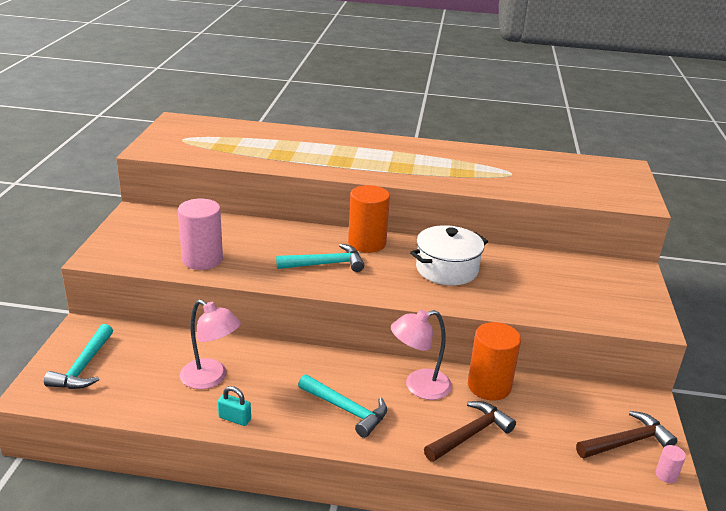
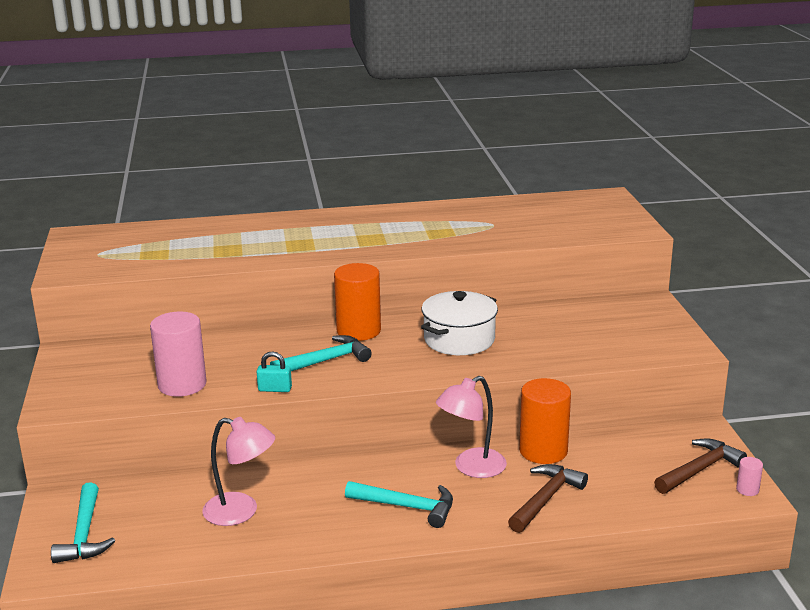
camera: 15 degrees left, 5 degrees down
(235, 418) = (291, 543): turquoise padlock -> turquoise padlock (275, 389)

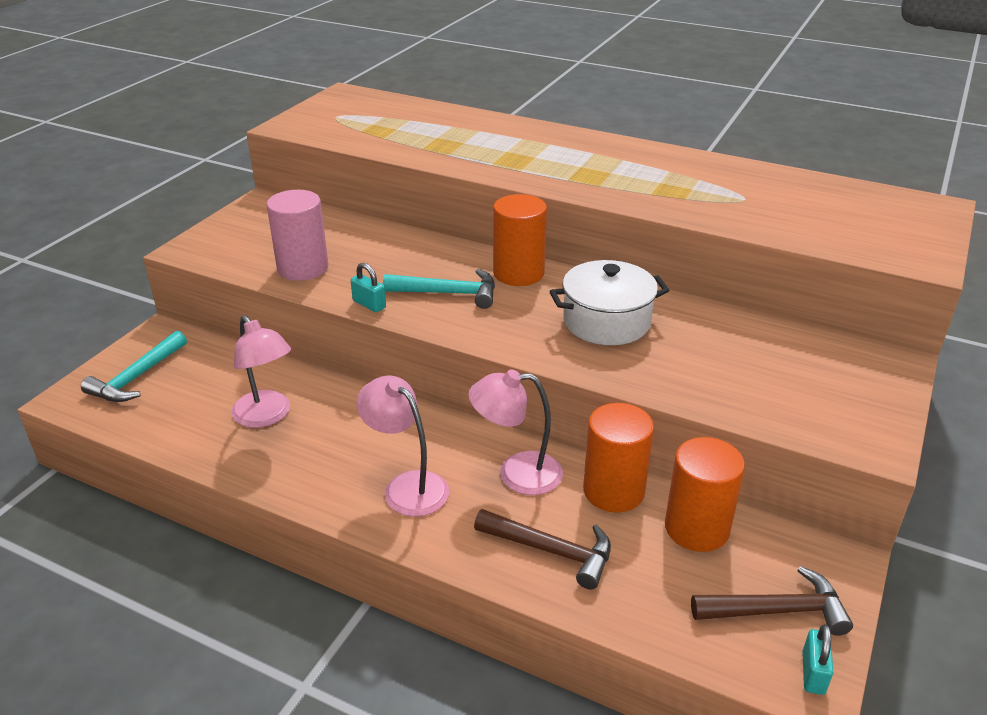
camera: 35 degrees right, 10 degrees up
(407, 507) = (407, 486): turquoise hammer -> pink lamp
(546, 499) = (552, 551): brown hammer -> brown hammer turned 45 degrees clockwise
(613, 449) = (696, 528): none -> orange cylinder
(747, 490) = (813, 673): pink cylinder -> turquoise padlock

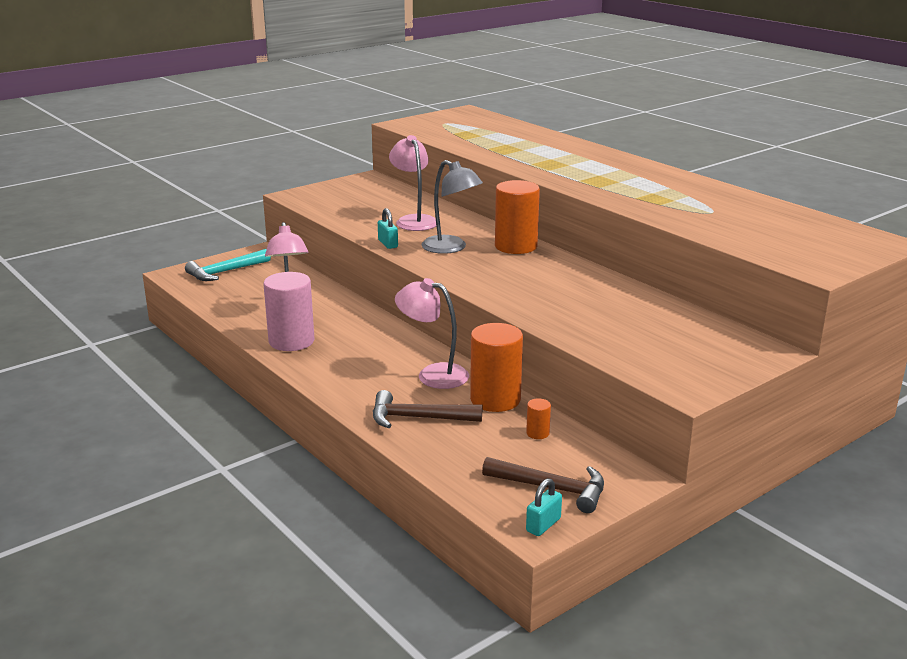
camera: 25 degrees right, 10 degrees down
(303, 268) = (361, 217): pink cylinder -> pink cylinder (291, 341)
(407, 486) = (350, 363): pink lamp -> pink lamp (414, 220)
(449, 293) = (451, 248): turquoise hammer -> grey lamp
(552, 551) = (418, 418): brown hammer -> brown hammer turned 135 degrees clockwise
(606, 322) = (553, 284): white pot -> none
(696, 528) = (537, 433): orange cylinder -> orange cylinder, size x0.43

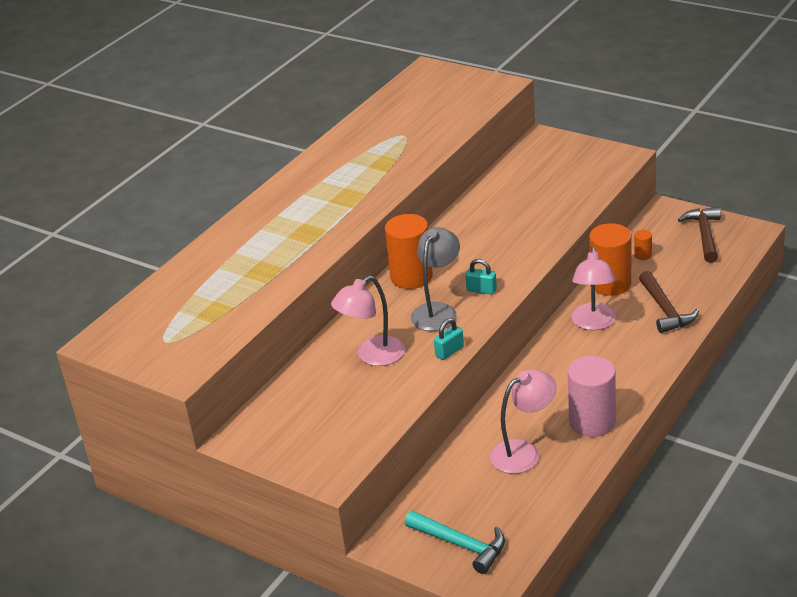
camera: 105 degrees left, 10 degrees up
(543, 525) = (744, 229): turquoise padlock -> turquoise padlock (481, 290)

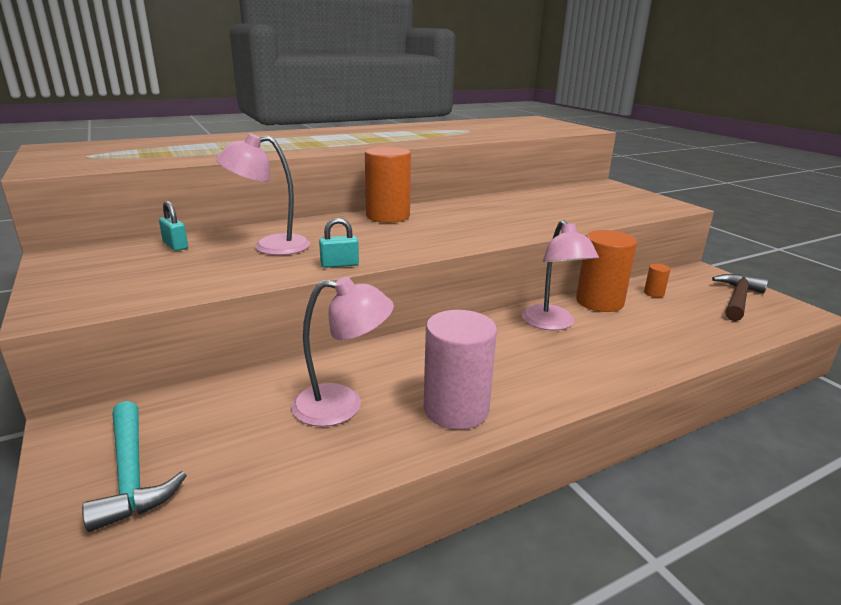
camera: 25 degrees right, 10 degrees down
(437, 311) = (375, 238): grey lamp -> none
(481, 290) = (435, 238): turquoise padlock -> turquoise padlock (175, 245)
(593, 323) = (552, 324): pink lamp -> pink lamp turned 45 degrees counterclockwise
(665, 310) = (646, 340): brown hammer -> none

